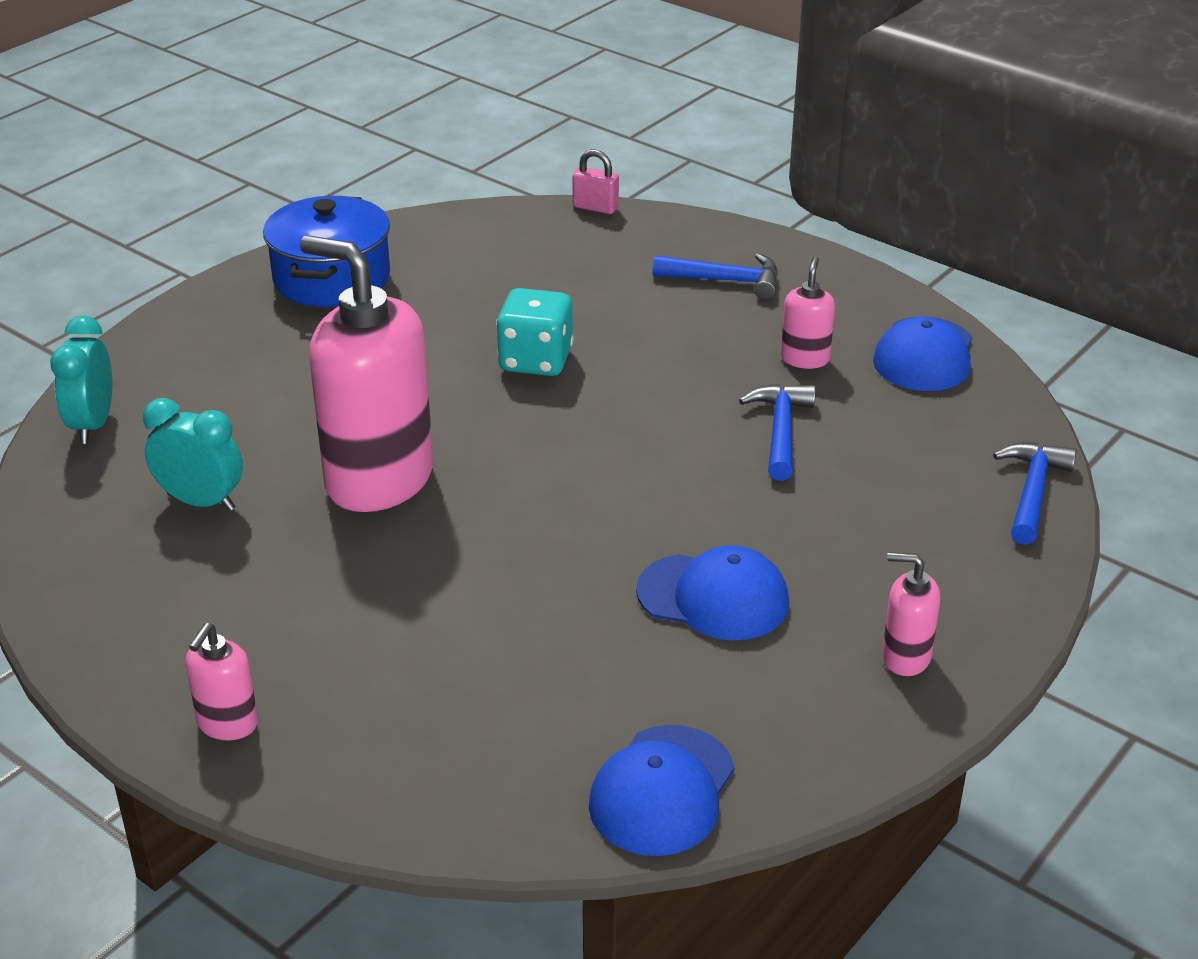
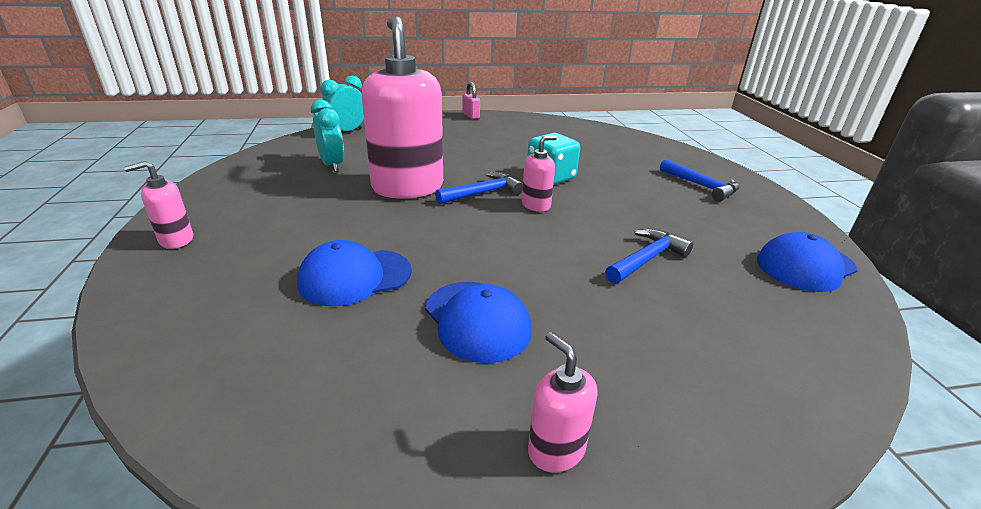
camera: 40 degrees right, 5 degrees down
(332, 278) = (508, 125): blue pot -> none
(595, 207) = (664, 141): pink padlock -> pink padlock (471, 116)
(662, 791) = (255, 418): blue cap -> blue cap (355, 277)
(805, 358) = (710, 234): pink soap dispenser -> pink soap dispenser (536, 205)
(1032, 492) = (821, 391): blue hammer -> blue hammer (483, 193)

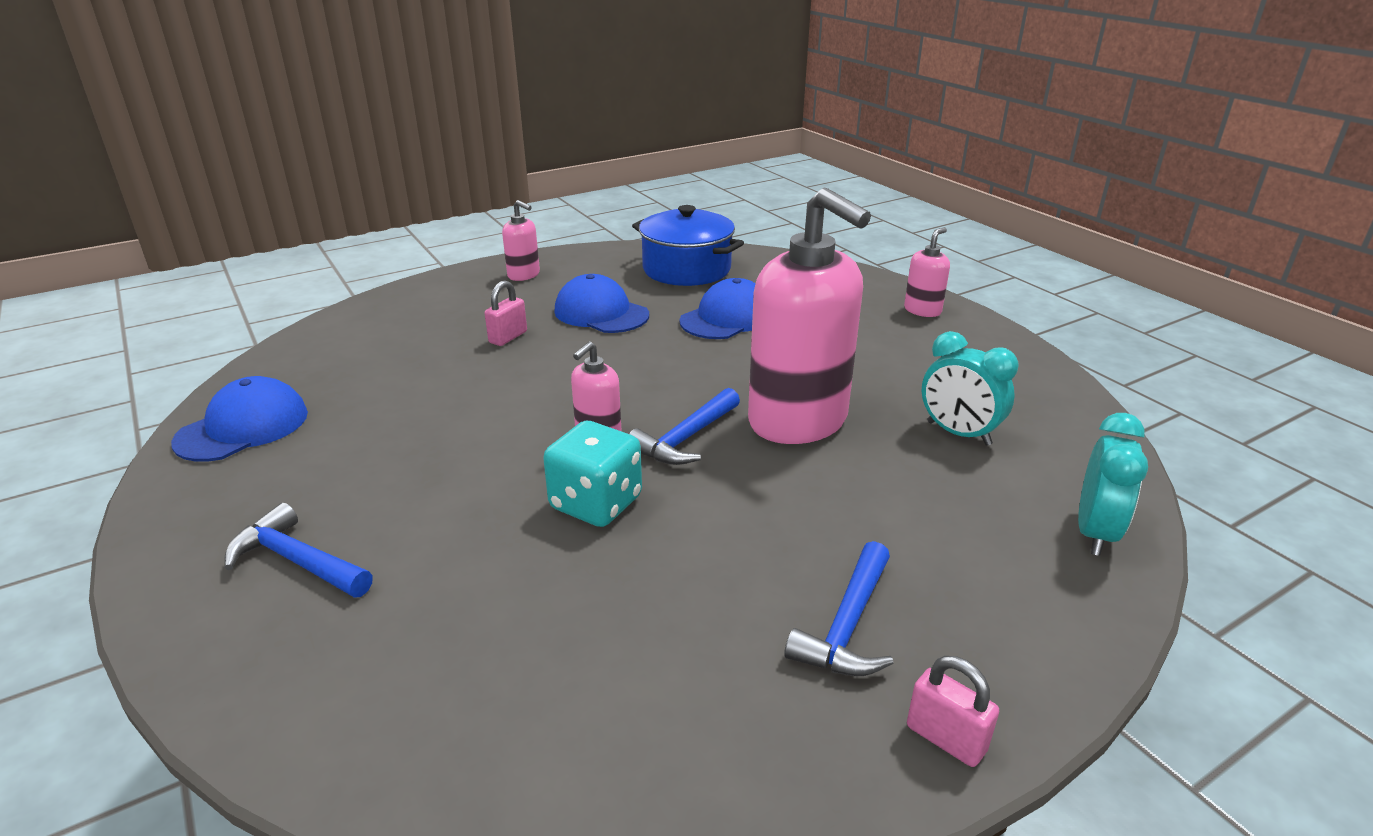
camera: 160 degrees right, 0 degrees up
(303, 383) = (686, 269): none -> blue pot
(591, 309) = (508, 337): none -> pink padlock
(647, 259) = (445, 392): blue hammer -> blue hammer (847, 625)

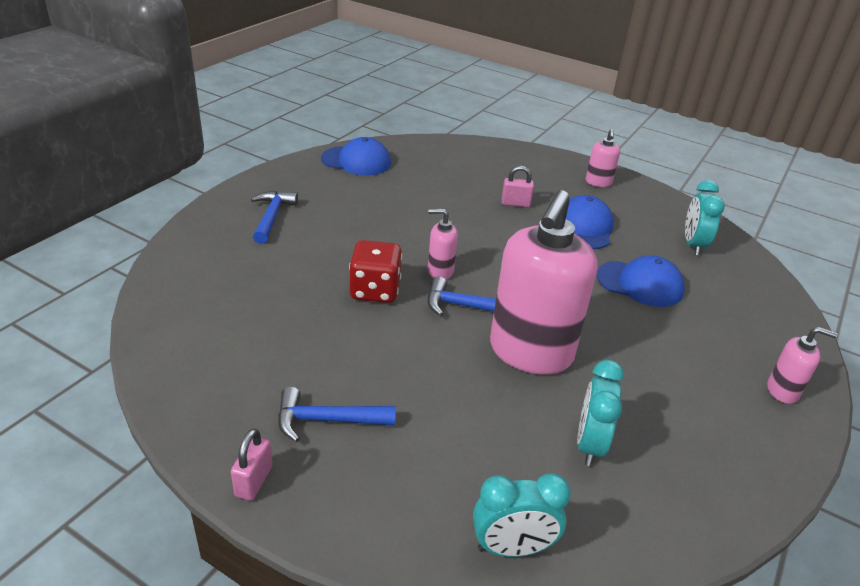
camera: 60 degrees right, 5 degrees up
(596, 503) = (375, 291): turquoise dice -> red dice
(686, 269) = (693, 245): blue pot -> turquoise clock

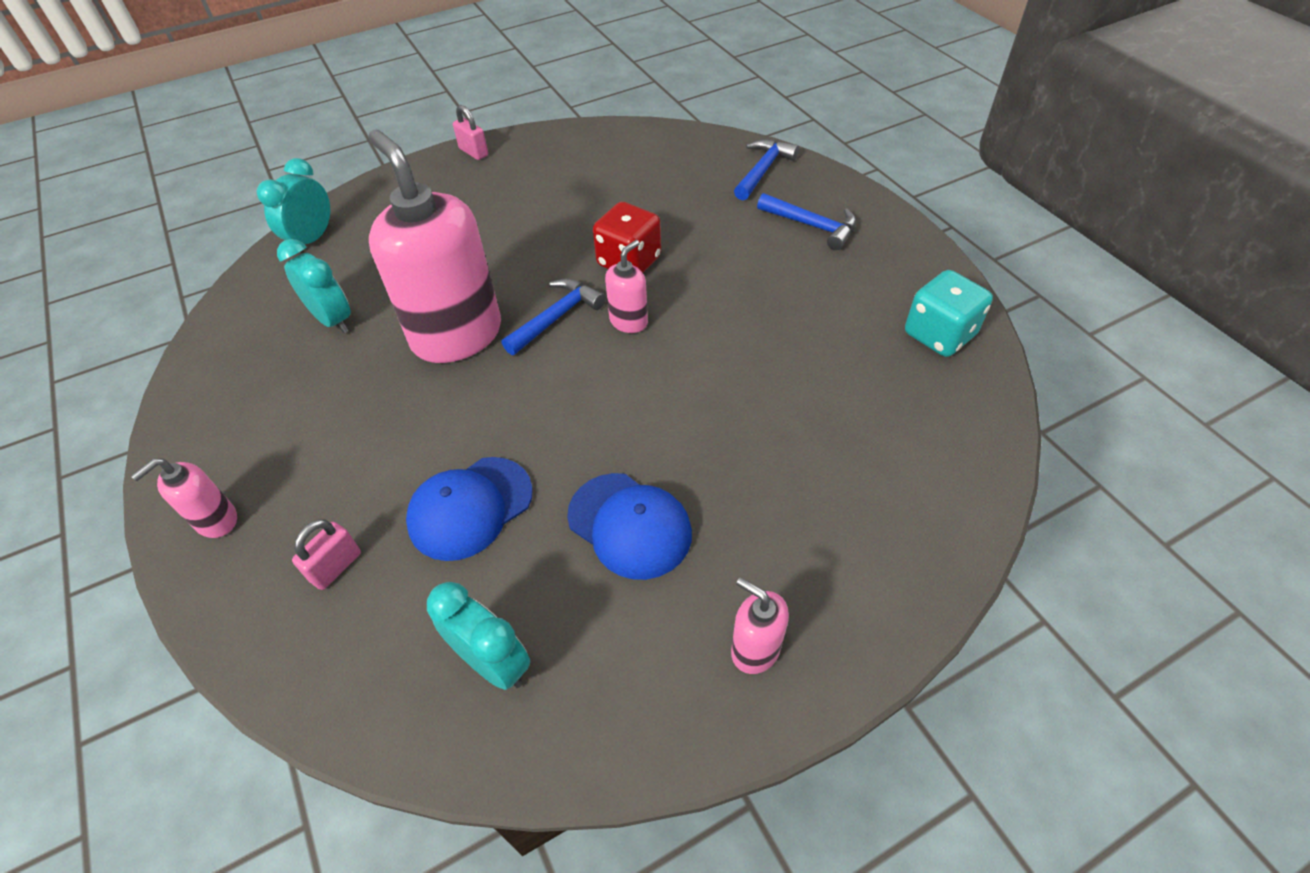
camera: 125 degrees right, 15 degrees up
(327, 420) = (494, 192): blue hammer -> blue hammer (763, 170)
(356, 161) = (939, 335): blue cap -> turquoise dice
(515, 203) = (739, 471): pink padlock -> pink padlock (336, 567)

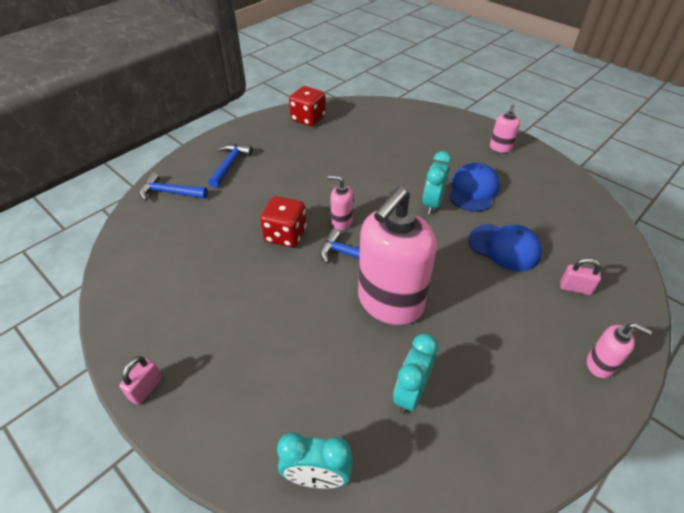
camera: 110 degrees left, 5 degrees down
(493, 662) = (565, 213): turquoise clock -> turquoise clock (432, 204)
(939, 335) = (308, 119): turquoise dice -> red dice

